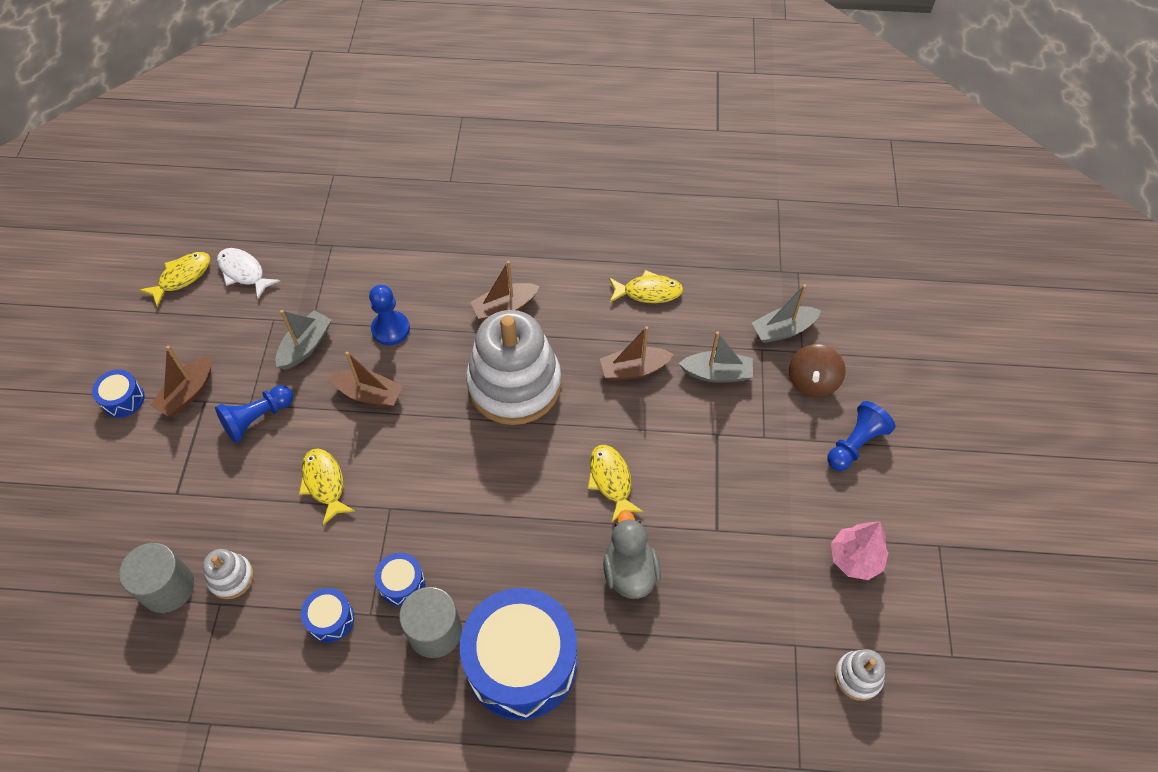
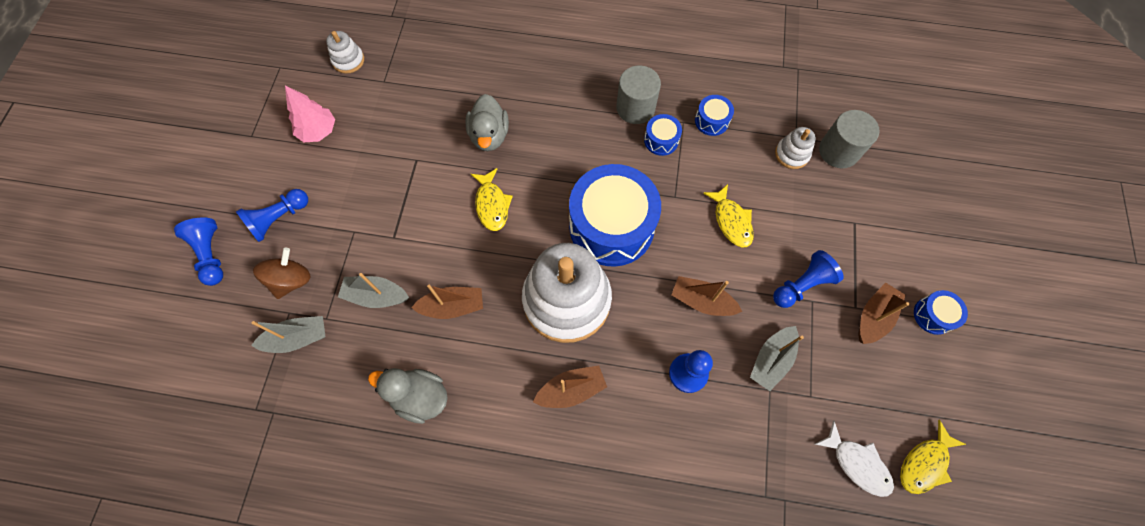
camera: 175 degrees left, 10 degrees up
(521, 662) = (575, 85): blue drum -> blue drum (611, 226)
(648, 292) = (420, 397): yellow fish -> grey duck
(911, 400) = (211, 255): none -> blue pawn

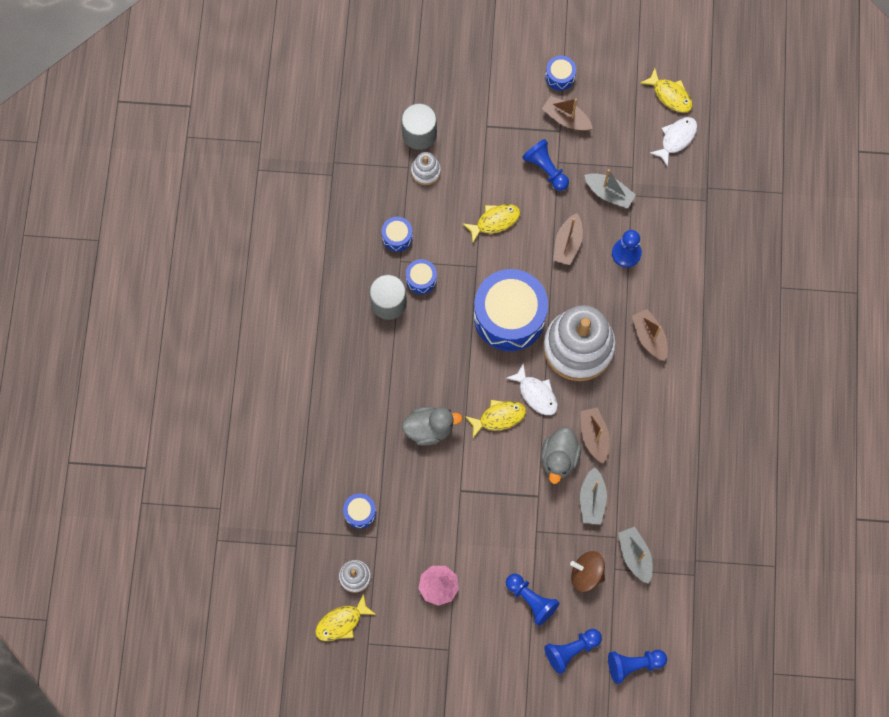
camera: 95 degrees left, 5 degrees up
(172, 322) = (633, 664): none -> blue pawn
(307, 47) = (341, 622): none -> yellow fish
(412, 68) = (360, 512): none -> blue drum
(420, 397) = (669, 450): grey duck -> grey duck (559, 458)
(514, 246) = (536, 394): none -> white fish

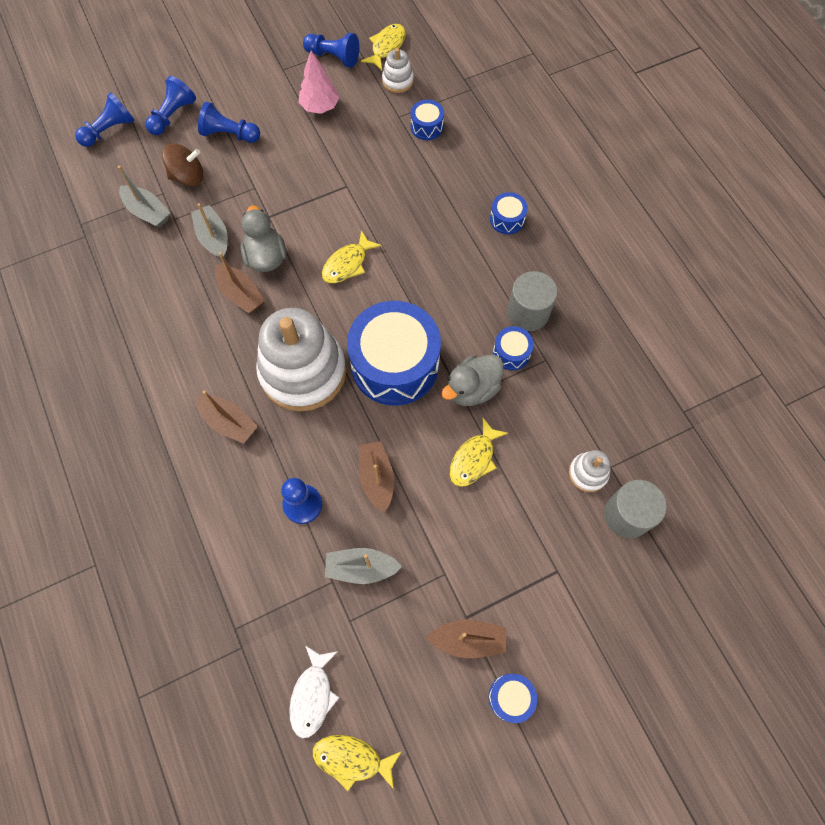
camera: 150 degrees right, 5 degrees down
(397, 237) = (566, 383): blue drum -> blue drum (507, 219)
(429, 429) = (409, 221): grey duck -> grey duck (472, 389)
(536, 394) = (322, 303): white fish -> none
(546, 169) = (454, 556): blue pawn -> blue pawn (333, 57)

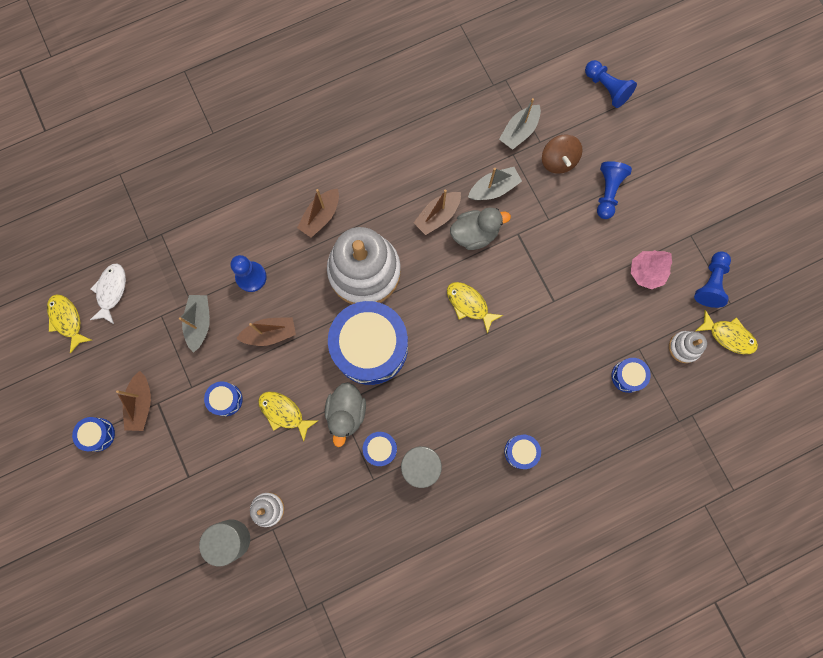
camera: 90 degrees right, 10 degrees up
(173, 115) = (627, 140): blue pawn -> none
(313, 695) = (111, 291): white fish -> white fish turned 90 degrees clockwise
(352, 759) = (67, 320): yellow fish -> yellow fish turned 45 degrees counterclockwise
(460, 529) = (226, 399): none -> blue drum
(472, 389) = (346, 413): grey duck -> grey duck turned 135 degrees counterclockwise

